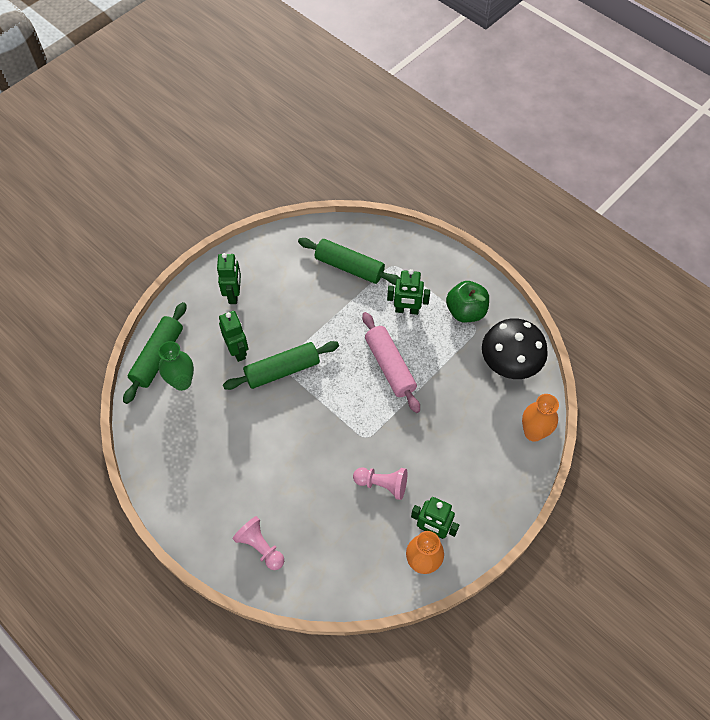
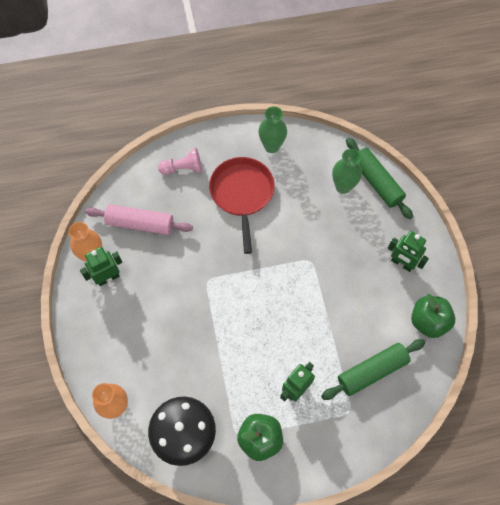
camera: 125 degrees right, 5 degrees up
(174, 475) = (271, 146): none -> green vase
(238, 351) = (345, 237): green robot -> none
(252, 467) = (242, 194): none -> red pan
(276, 250) = (428, 321): none -> green apple
(282, 370) = (306, 258): green rolling pin -> none
(382, 484) = (164, 268): pink pawn -> none
(390, 366) = (253, 338): pink rolling pin -> pink rolling pin (140, 224)

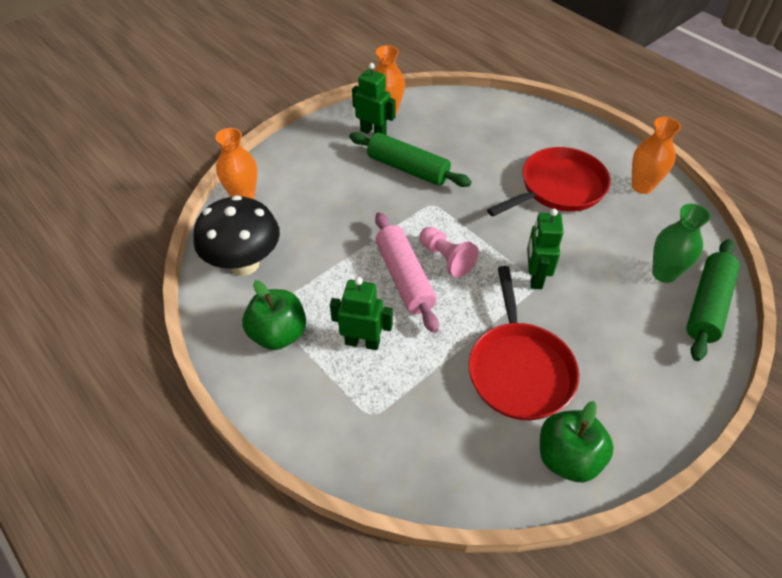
camera: 60 degrees right, 15 degrees down
(140, 224) = (449, 129): pink rolling pin -> pink rolling pin (404, 278)
(183, 168) = (540, 131): pink pawn -> pink pawn (446, 259)
(271, 146) = (642, 186): green vase -> orange vase
(363, 310) = (519, 369): none -> red pan
(372, 371) = (443, 417): green rolling pin -> green rolling pin (408, 168)
(401, 263) = (623, 385): green robot -> green robot (535, 277)

